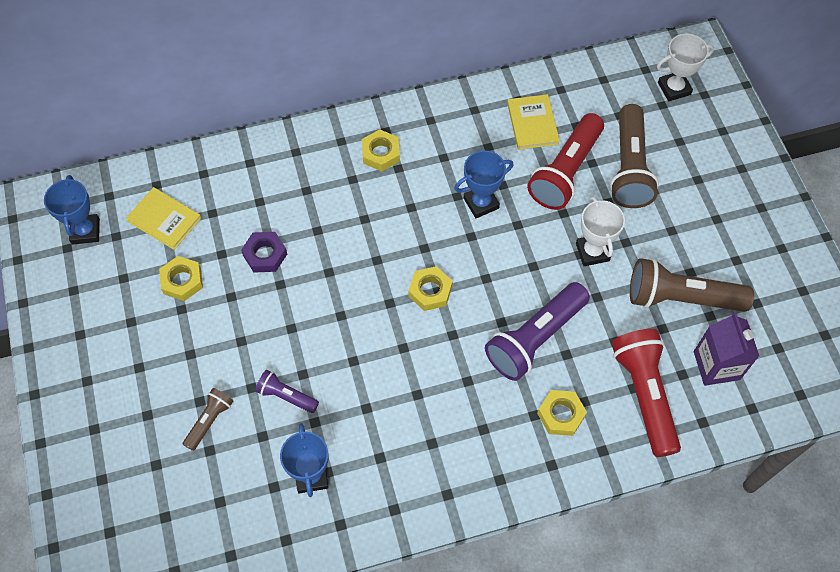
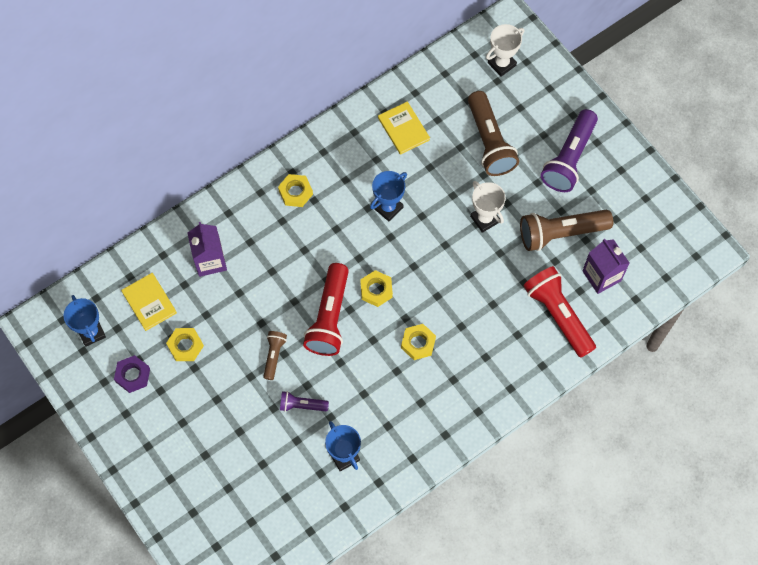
camera: 20 degrees left, 5 degrees up
(164, 219) = (149, 302): yellow book -> yellow book turned 45 degrees clockwise
(209, 421) = (253, 443): brown flashlight -> brown flashlight (274, 356)
(252, 196) = (210, 261): none -> purple carton
(265, 255) = (240, 304): purple nut -> purple nut (132, 375)
(535, 339) = (466, 300): purple flashlight -> purple flashlight (569, 159)
(561, 414) = (504, 350): yellow nut -> yellow nut (418, 343)
(566, 172) = (443, 161): red flashlight -> red flashlight (330, 317)

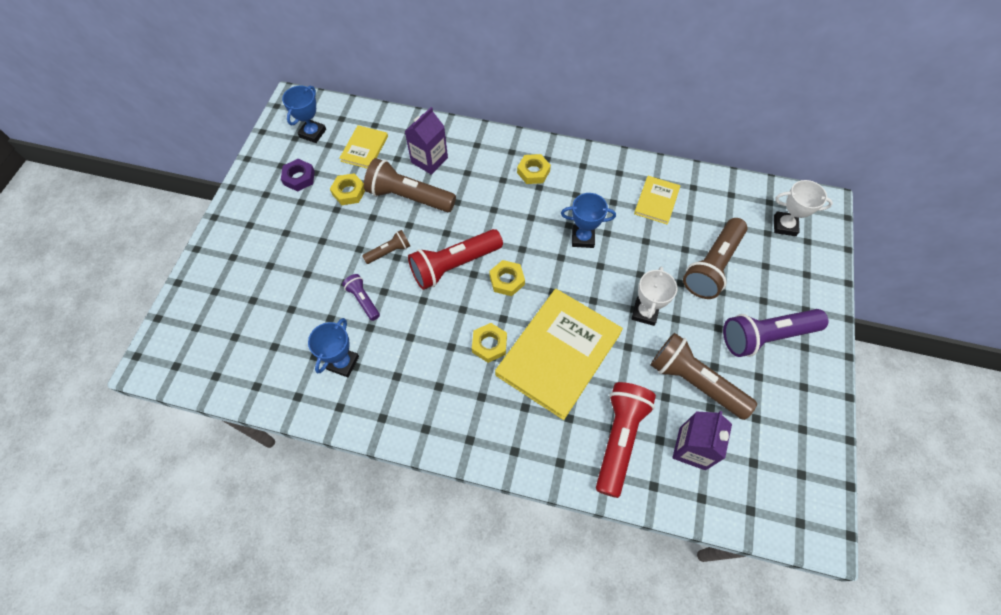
camera: 50 degrees right, 5 degrees down
(234, 304) = (408, 197): none -> brown flashlight
(465, 303) = (558, 353): none -> yellow book

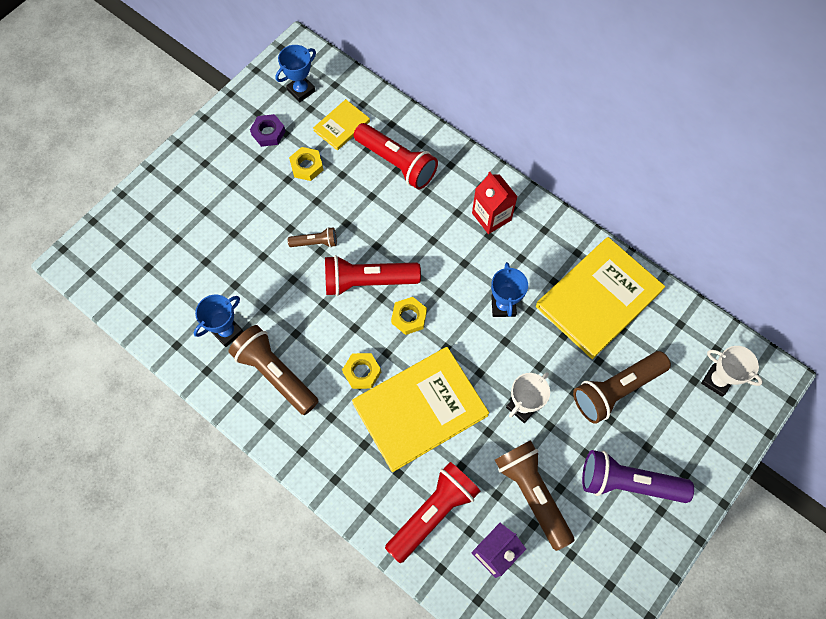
camera: 25 degrees right, 5 degrees up
(363, 300) = (271, 280): purple flashlight -> none
(408, 197) = (359, 194): brown flashlight -> brown flashlight (275, 374)
(429, 160) = (397, 163): purple carton -> red flashlight
(533, 172) = (491, 216): yellow nut -> red carton
(583, 238) = (503, 306): blue trophy -> blue trophy turned 60 degrees clockwise
(656, 201) = (598, 298): yellow book -> yellow book, size x2.05

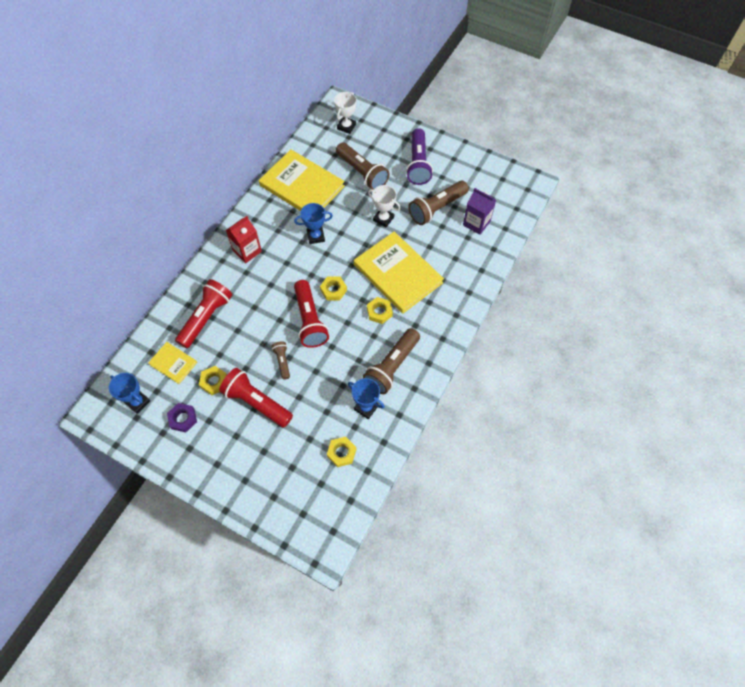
camera: 100 degrees left, 5 degrees down
(177, 294) = (341, 453): none -> yellow nut
(433, 512) = (462, 257): red flashlight -> red flashlight (256, 402)

